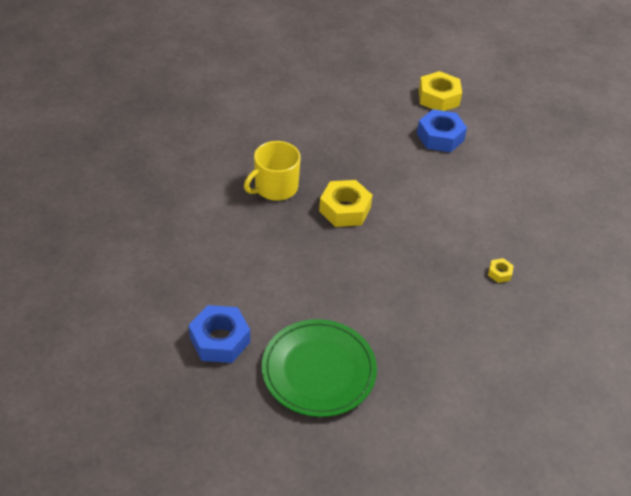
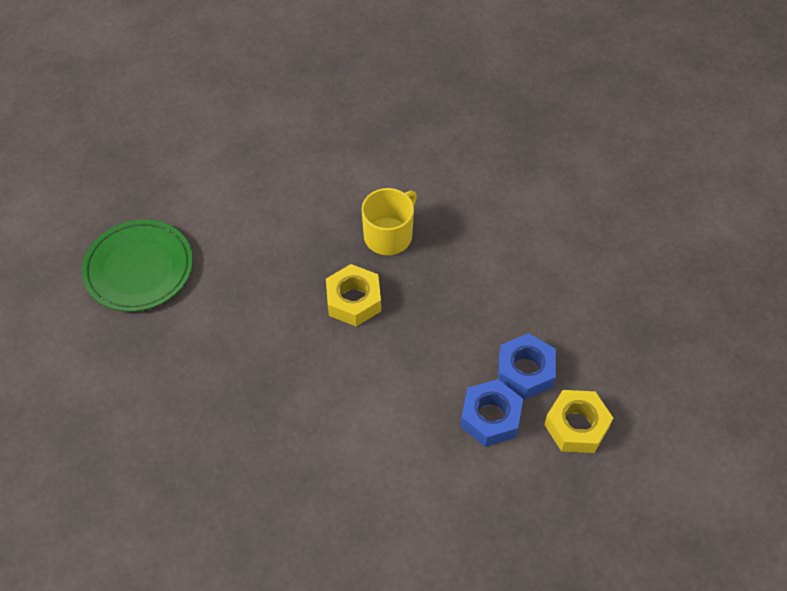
camera: 95 degrees right, 10 degrees up
(220, 340) = (185, 193): blue nut -> blue nut (525, 371)
(275, 187) = (389, 235): yellow mug -> yellow mug turned 75 degrees clockwise
(499, 273) = (246, 452): yellow nut -> none

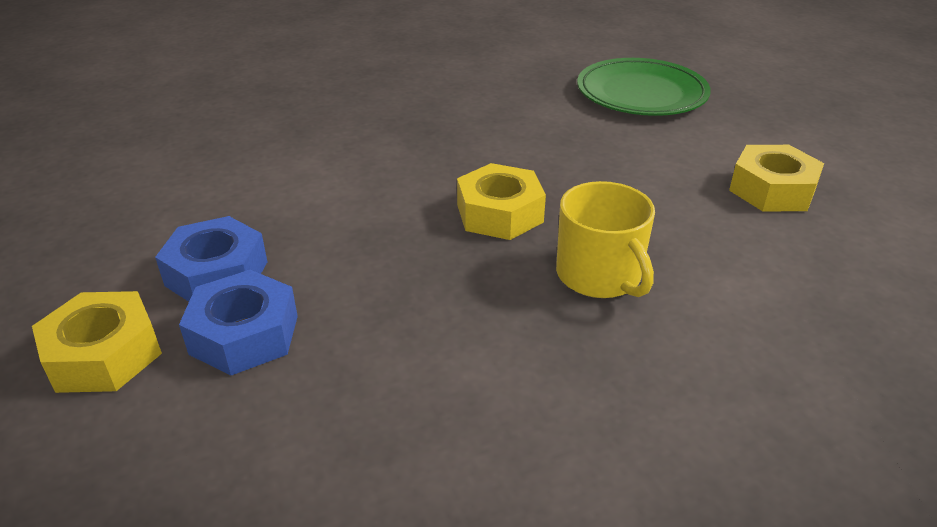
camera: 115 degrees right, 20 degrees down
(258, 175) = (772, 190): none -> yellow nut

